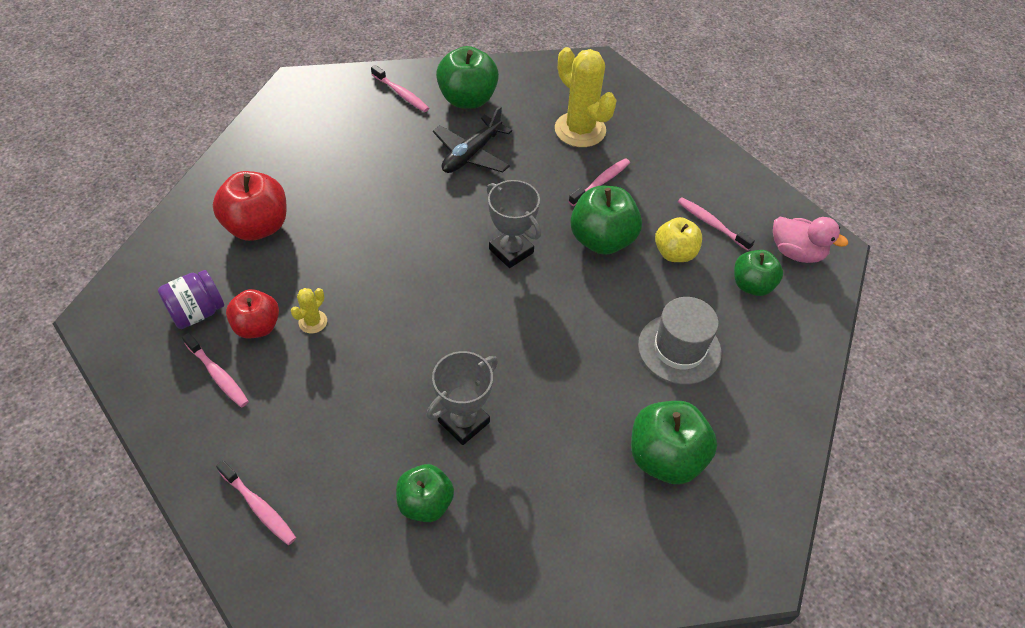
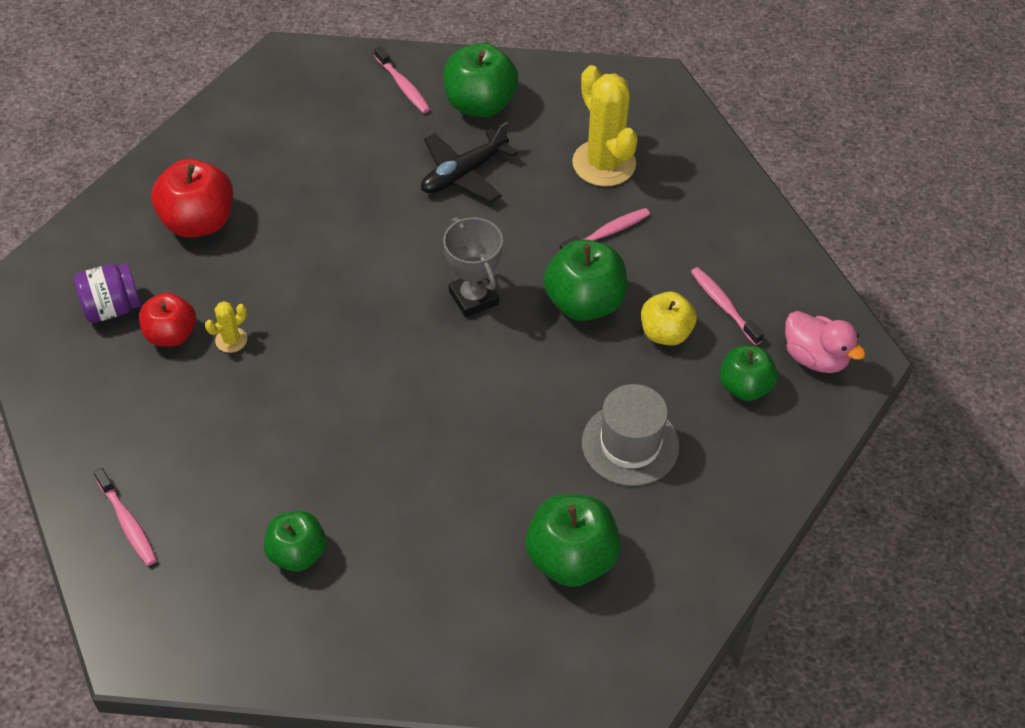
camera: 15 degrees right, 0 degrees up
(218, 375) = (118, 379): pink toothbrush -> none
(464, 422) = (362, 478): grey trophy -> none

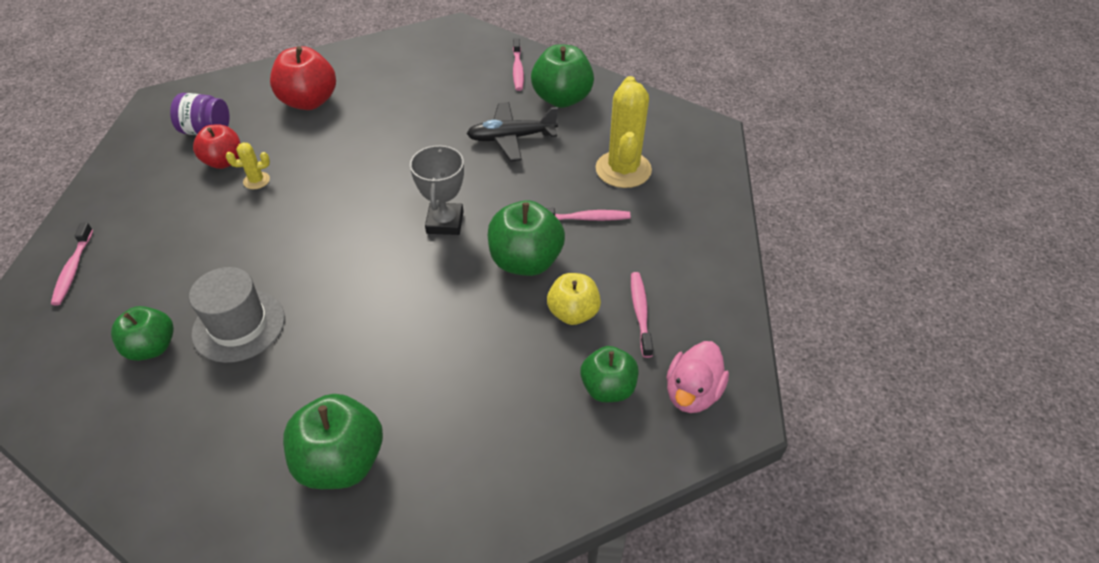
camera: 30 degrees right, 5 degrees down
(630, 444) = (470, 389): grey hat -> grey hat (239, 325)
(815, 357) = (692, 393): pink duck -> pink duck turned 45 degrees clockwise

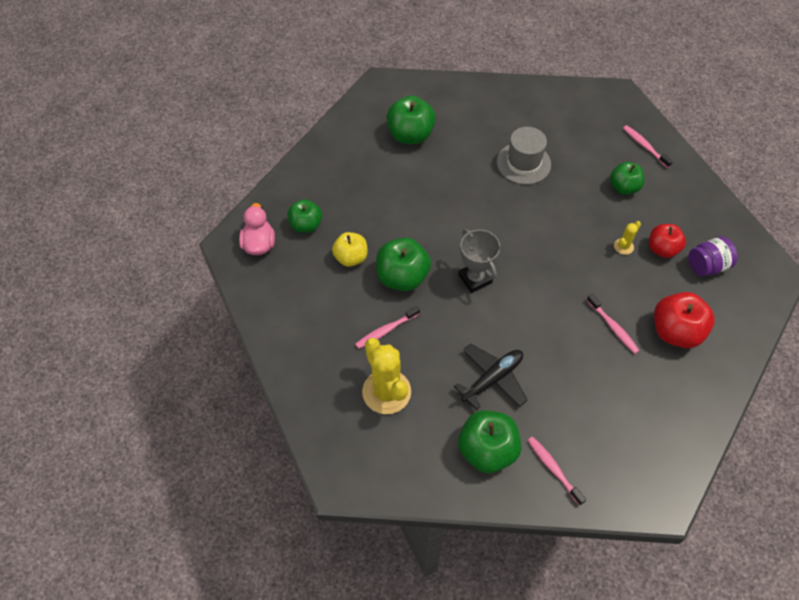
camera: 150 degrees right, 10 degrees up
(152, 347) = (551, 134): green apple -> green apple (623, 187)
(640, 312) = (311, 277): pink toothbrush -> pink toothbrush (613, 327)

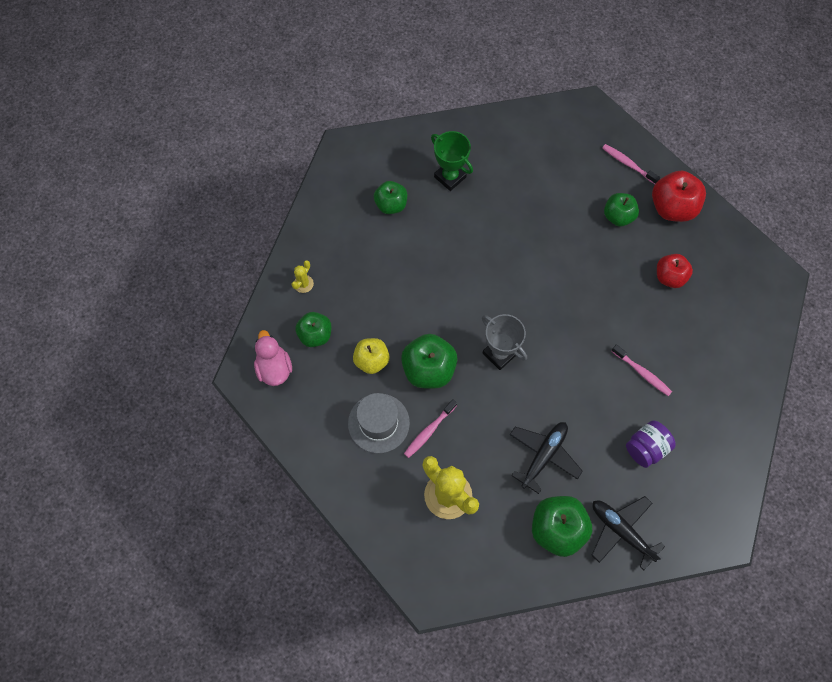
camera: 15 degrees left, 10 degrees up
(410, 135) = (391, 205): green apple -> green apple, size x0.66
(471, 124) = (450, 177): none -> green trophy
(523, 163) = (514, 211): grey hat -> grey hat (378, 423)
(553, 469) = (621, 531): pink toothbrush -> black plane
(623, 246) = (632, 283): yellow cactus -> yellow cactus (303, 284)
(675, 331) = (700, 363): red apple -> red apple (672, 208)
(707, 266) = (714, 285): purple jar -> purple jar (646, 448)

